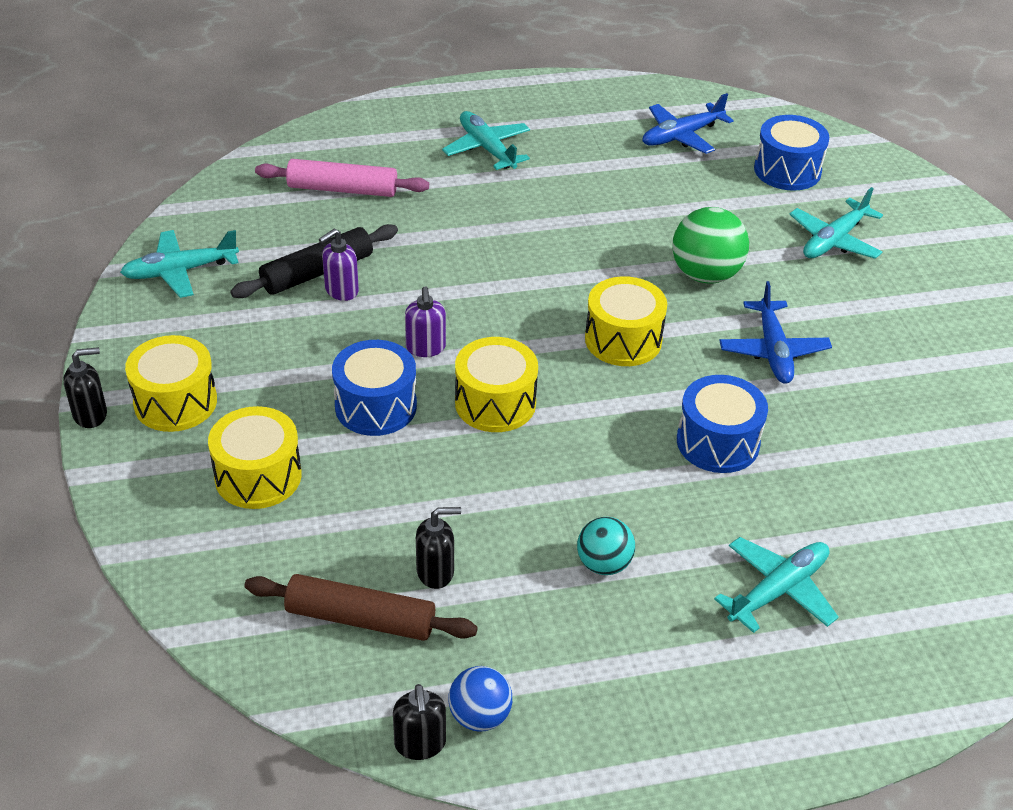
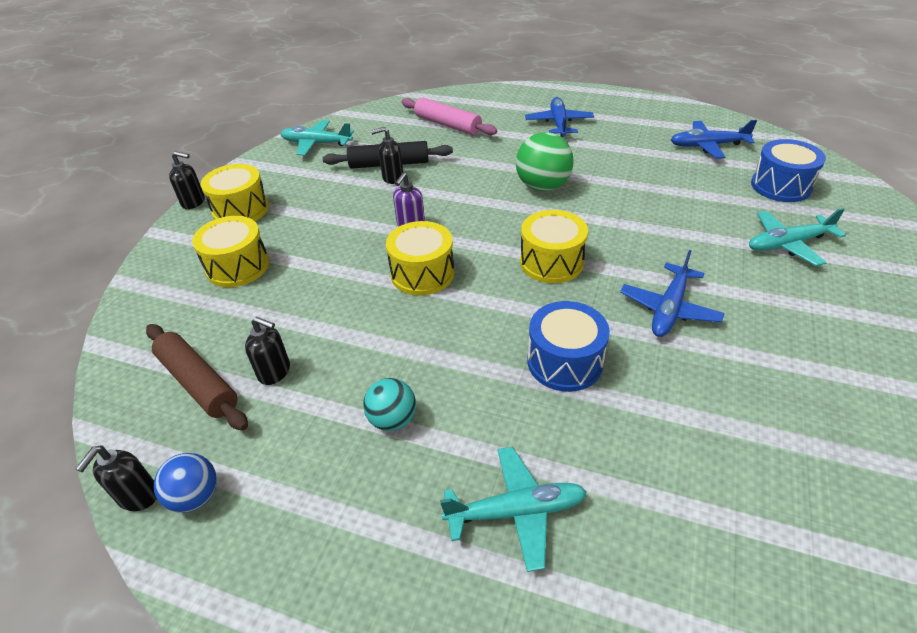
camera: 35 degrees right, 0 degrees up
(341, 291) = (392, 177): purple soap dispenser -> black soap dispenser
(376, 406) = (346, 249): blue drum -> none
(487, 149) = (558, 123): turquoise plane -> blue plane
(705, 274) = (654, 237): green ball -> green ball (542, 186)

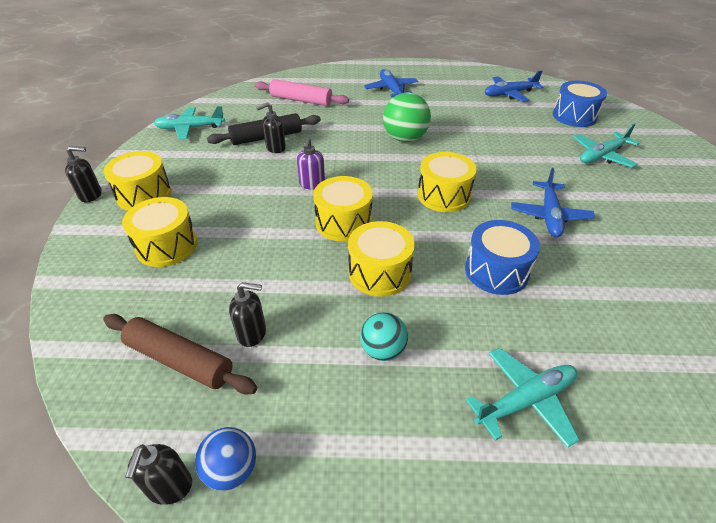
camera: 20 degrees left, 0 degrees up
(432, 336) = (379, 272): none -> yellow drum

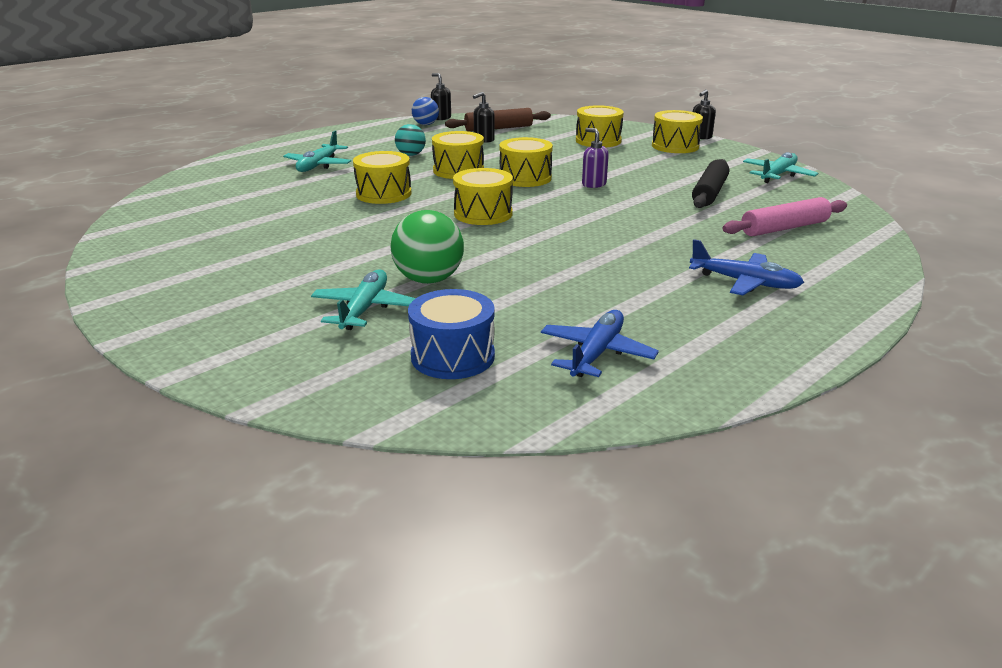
camera: 135 degrees right, 15 degrees down
(275, 148) = (680, 190): black soap dispenser -> none
(405, 139) = (600, 238): green ball -> green ball (429, 279)
(496, 271) = (383, 194): blue drum -> yellow drum
(549, 215) = (375, 233): blue plane -> none

